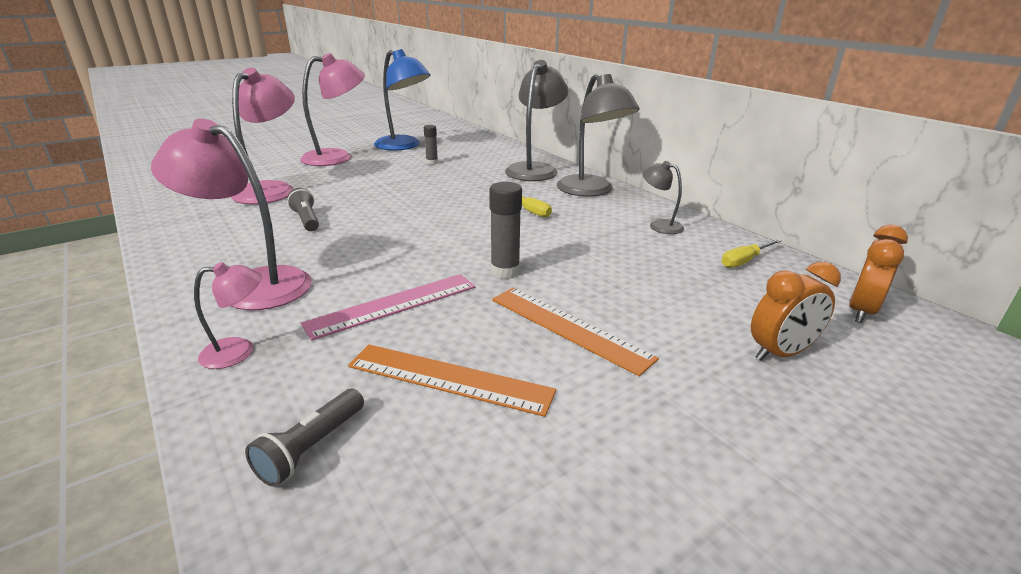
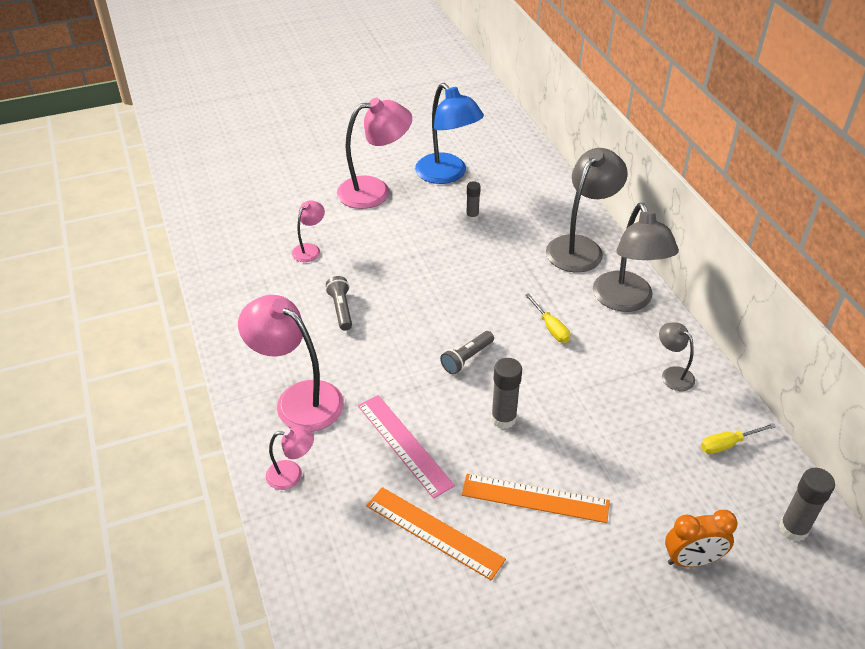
camera: 15 degrees right, 15 degrees up
(272, 189) = (310, 249): pink lamp -> pink lamp, size x0.50
(311, 447) = (339, 571): grey flashlight -> grey flashlight (467, 358)
(393, 305) = (404, 444): pink ruler -> pink ruler turned 75 degrees clockwise
(568, 328) = (535, 498): orange ruler -> orange ruler turned 45 degrees counterclockwise
(861, 311) = (793, 529): orange clock -> grey glue stick

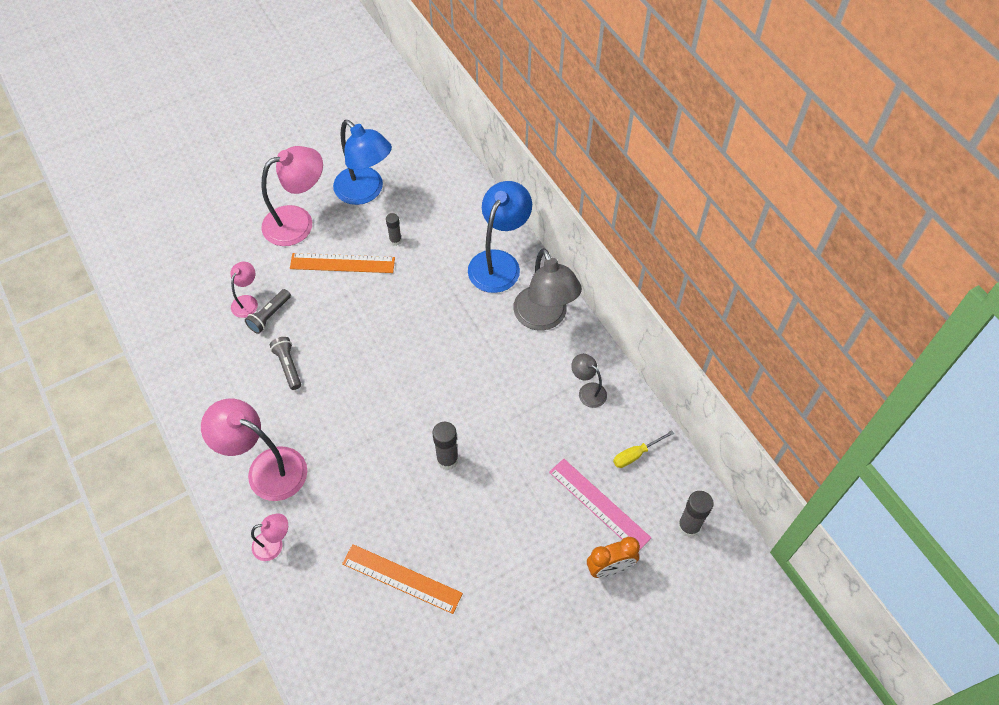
camera: 10 degrees left, 15 degrees up
(404, 444) = (366, 499): pink ruler -> pink ruler (599, 504)
(467, 358) = (409, 402): grey flashlight -> grey flashlight (269, 316)
(535, 498) = (481, 533): orange ruler -> orange ruler (342, 263)
(550, 327) = (479, 357): yellow screwdriver -> none
(580, 247) = (499, 262): grey lamp -> blue lamp

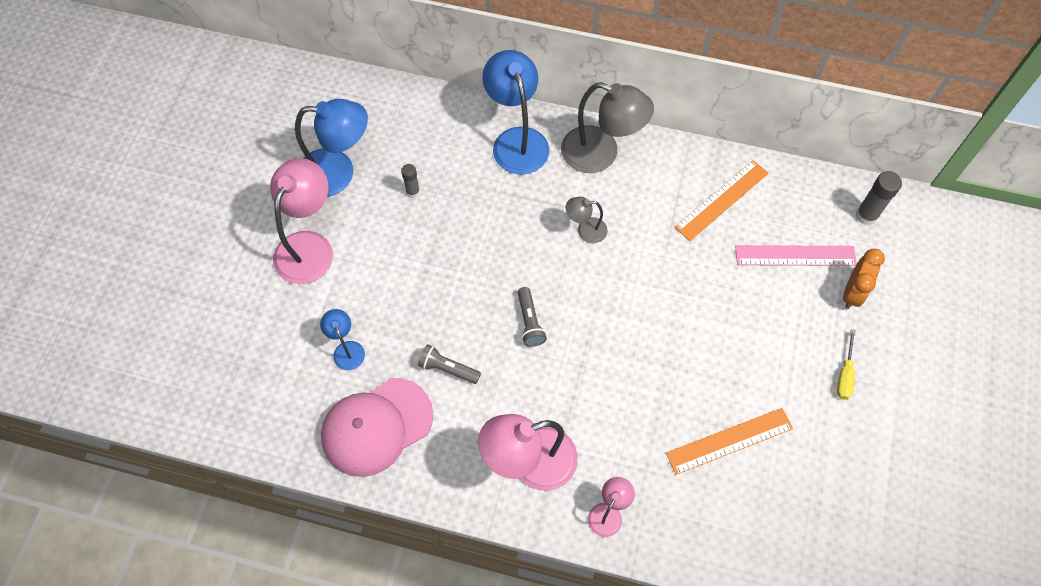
camera: 45 degrees left, 5 degrees up
(210, 362) = (376, 427): none -> pink cap
(247, 301) = (346, 349): pink lamp -> blue lamp
(269, 316) = (381, 343): grey flashlight -> grey flashlight (529, 322)
(342, 263) = (391, 247): orange ruler -> orange ruler (722, 200)
(447, 459) = (657, 324): grey glue stick -> none
(587, 391) = (694, 181): grey lamp -> grey lamp (585, 230)
(636, 454) = (778, 197): yellow screwdriver -> yellow screwdriver (845, 374)

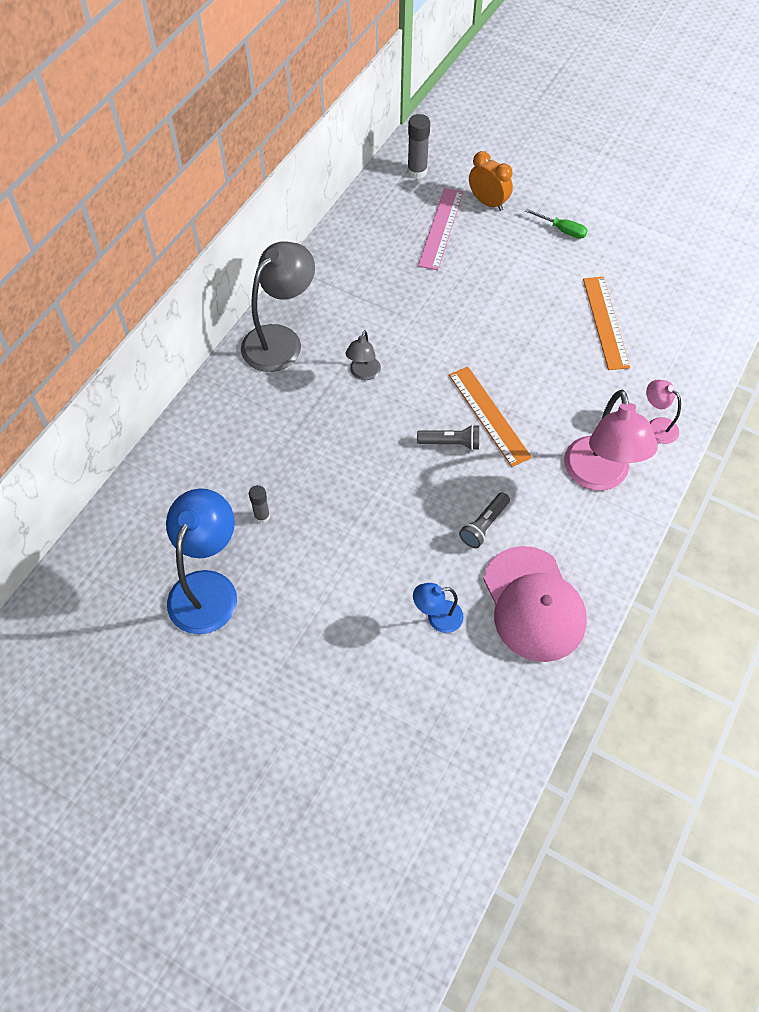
camera: 75 degrees left, 5 degrees down
(309, 246) = (295, 635): pink lamp -> none
(517, 140) = (234, 406): blue lamp -> none
(722, 200) = (367, 262): orange ruler -> orange ruler (489, 415)
(845, 374) = (562, 230): yellow screwdriver -> green screwdriver

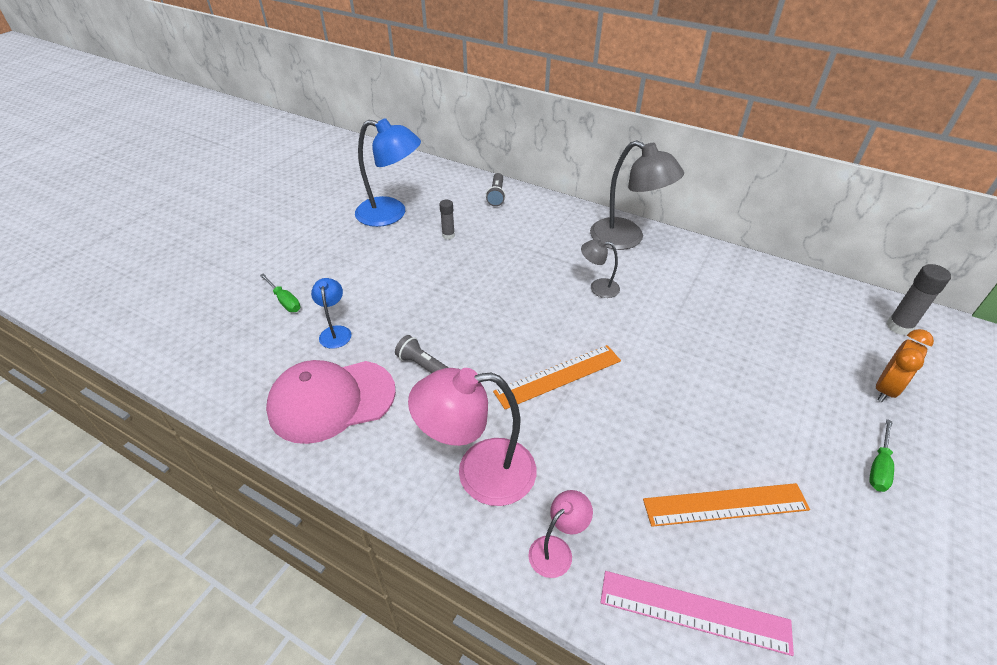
camera: 90 degrees right, 15 degrees down
(385, 685) = (284, 301): none -> green screwdriver
(440, 228) = (818, 345): pink ruler -> pink ruler (694, 611)
(450, 443) = (521, 345): grey flashlight -> grey flashlight (496, 195)

